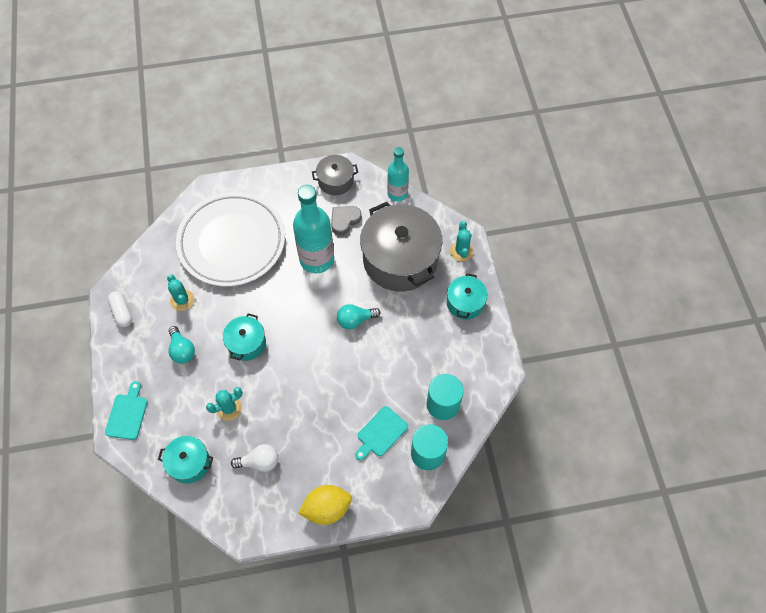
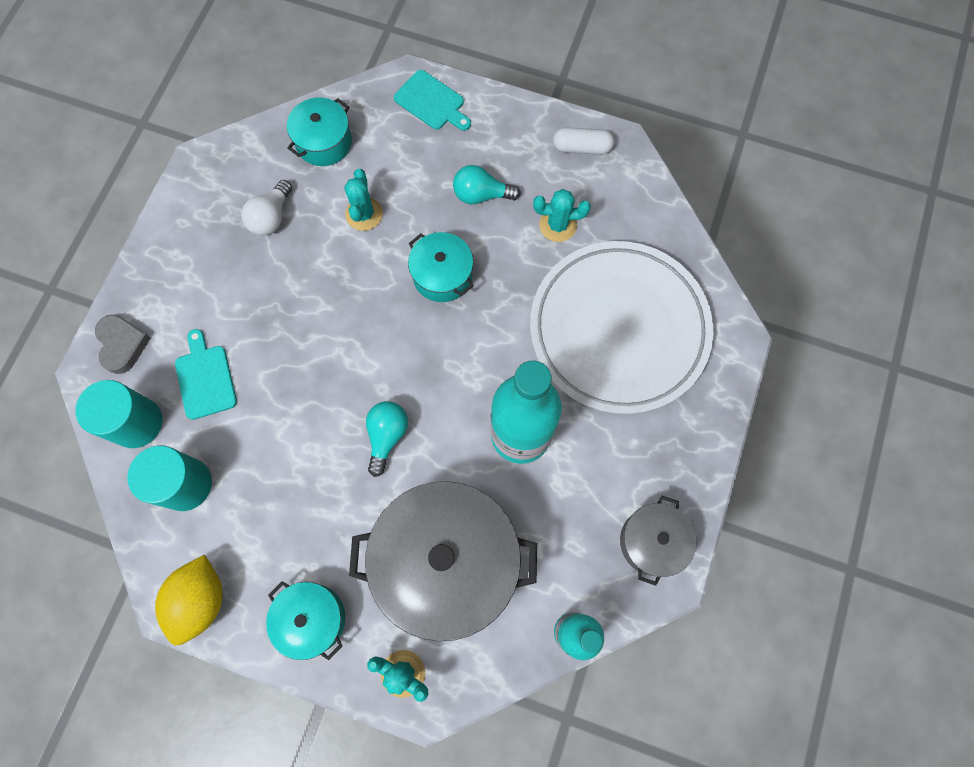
camera: 120 degrees right, 10 degrees up
(327, 508) = (161, 264): yellow lemon -> yellow lemon (201, 600)
(344, 221) = (566, 514): grey heart -> grey heart (122, 345)

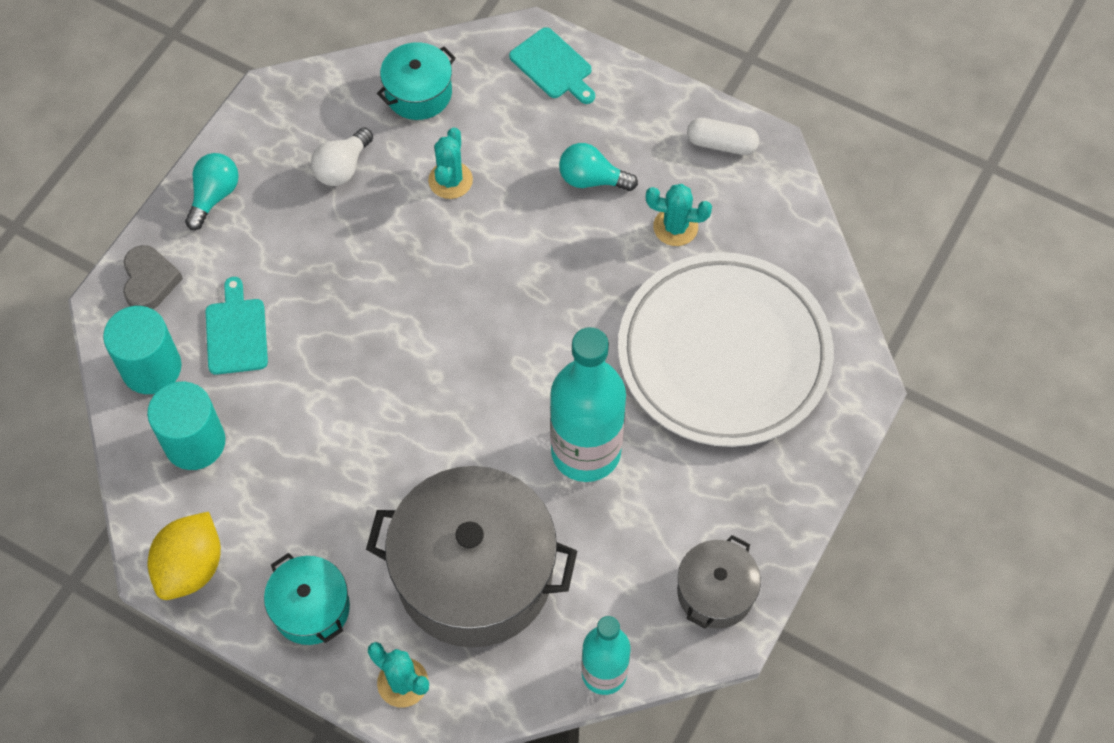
camera: 10 degrees right, 10 degrees down
(387, 436) = (431, 428): turquoise light bulb -> turquoise light bulb (214, 196)
(442, 275) = (529, 262): turquoise pot -> none

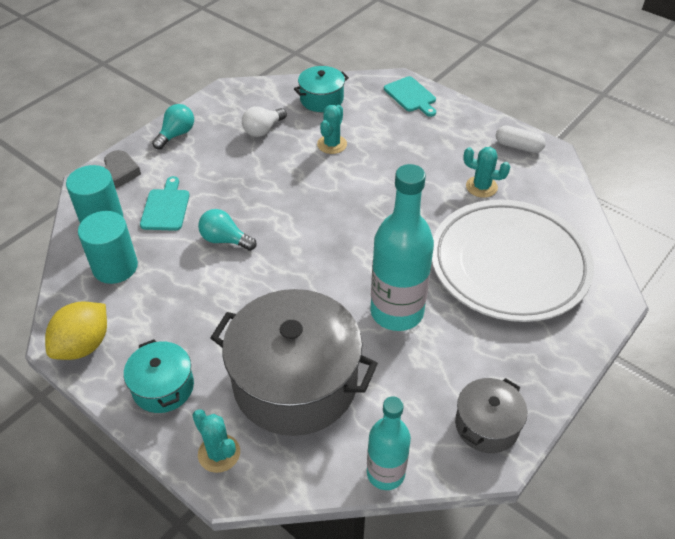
camera: 10 degrees right, 15 degrees down
(592, 179) = (427, 155): turquoise light bulb -> turquoise light bulb (225, 240)

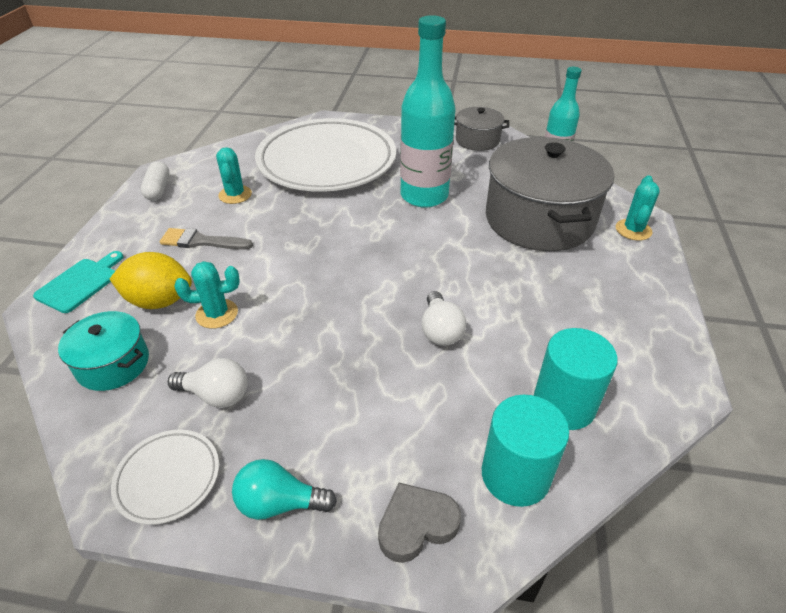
camera: 120 degrees left, 5 degrees down
(83, 345) = (667, 363): yellow lemon -> yellow lemon (159, 301)
(163, 387) = (630, 284): turquoise pot -> none
(166, 207) = (437, 415): turquoise cutting board -> none
(225, 105) = (168, 478): none -> white plate
(225, 240) = (440, 330): turquoise light bulb -> white light bulb
(422, 154) = (201, 241): none -> grey brush

